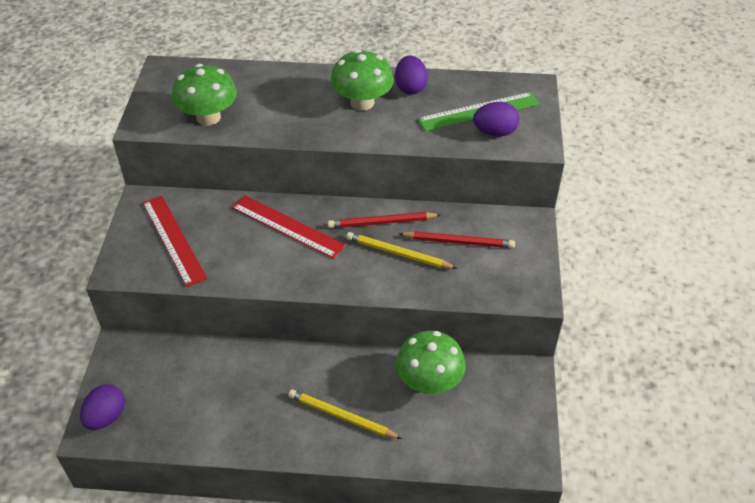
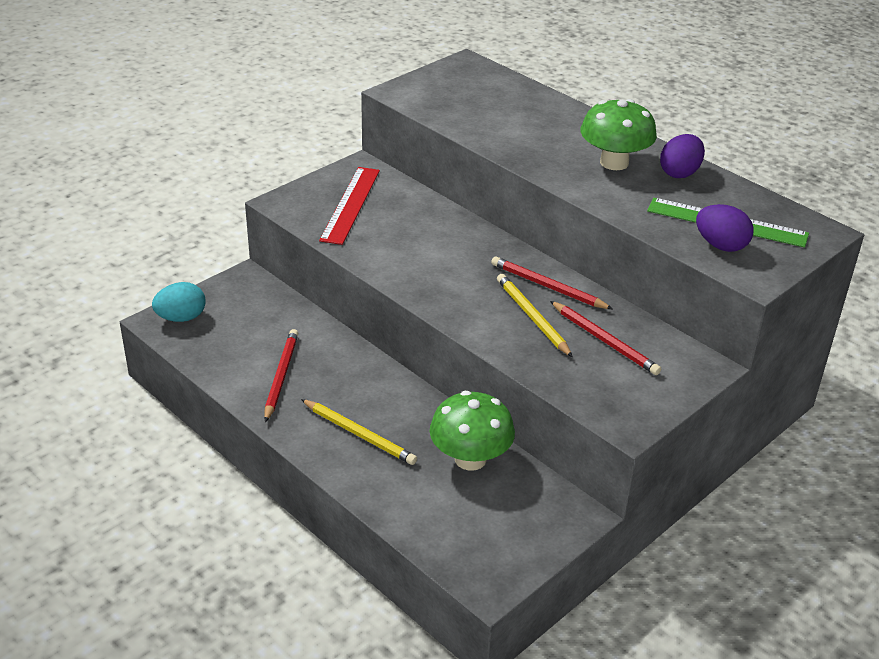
camera: 40 degrees right, 10 degrees down
(106, 417) = (181, 318): purple egg -> turquoise egg
(208, 117) = (458, 111): green mushroom -> none
(238, 411) = (281, 376): none -> red pencil
(287, 226) = (457, 245): red ruler -> none
(342, 416) = (359, 434): yellow pencil -> yellow pencil turned 150 degrees clockwise

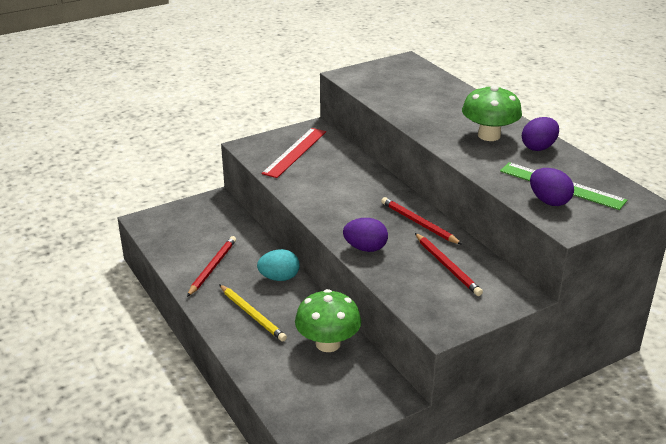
camera: 15 degrees right, 5 degrees down
(181, 318) = (160, 220): turquoise egg -> turquoise egg (279, 278)
(495, 329) = (365, 248): none -> purple egg
(532, 317) = (397, 243): yellow pencil -> none

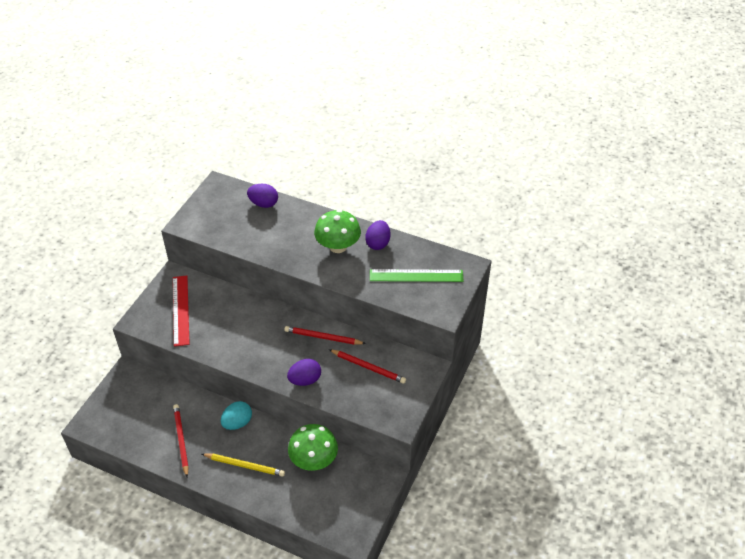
camera: 35 degrees left, 15 degrees up
(549, 201) = (418, 295): purple egg -> purple egg (263, 204)

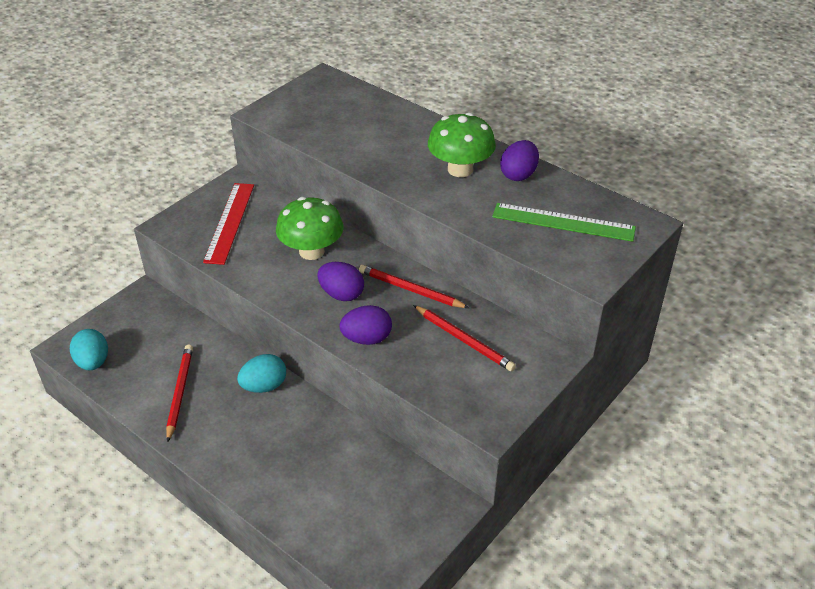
camera: 15 degrees right, 5 degrees down
(111, 432) = (93, 362): none -> turquoise egg
(244, 465) = (253, 444): yellow pencil -> none
(263, 204) = (375, 106): purple egg -> purple egg (341, 294)
(314, 460) = (354, 458): green mushroom -> green mushroom (311, 251)

